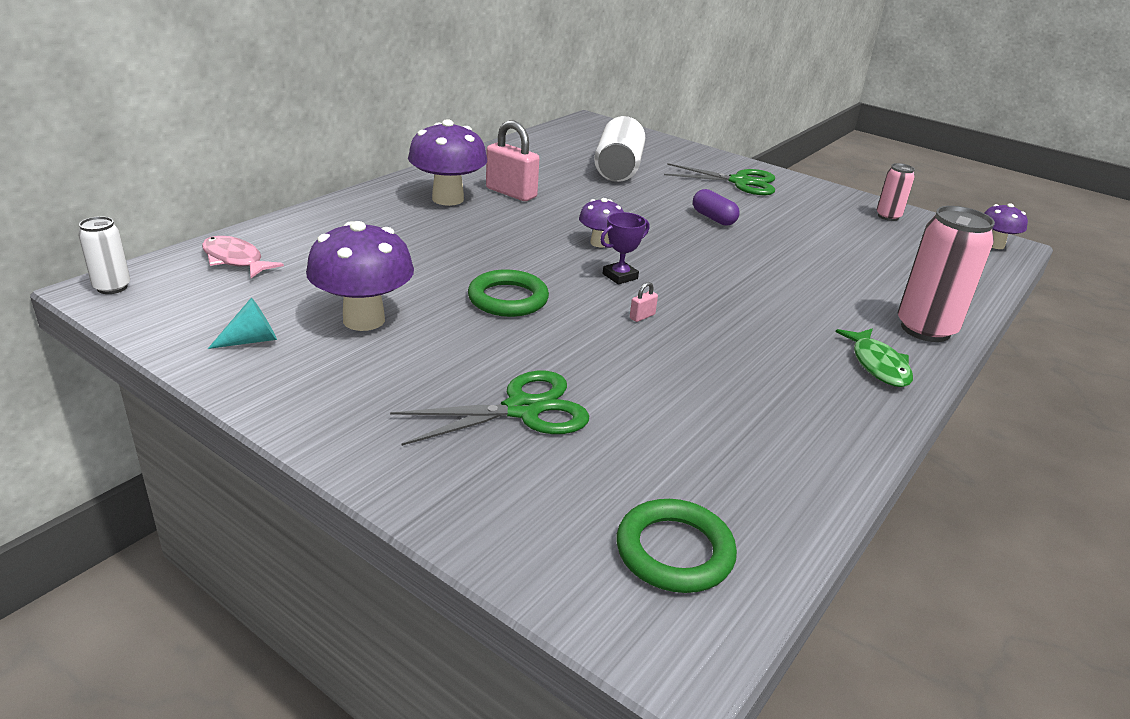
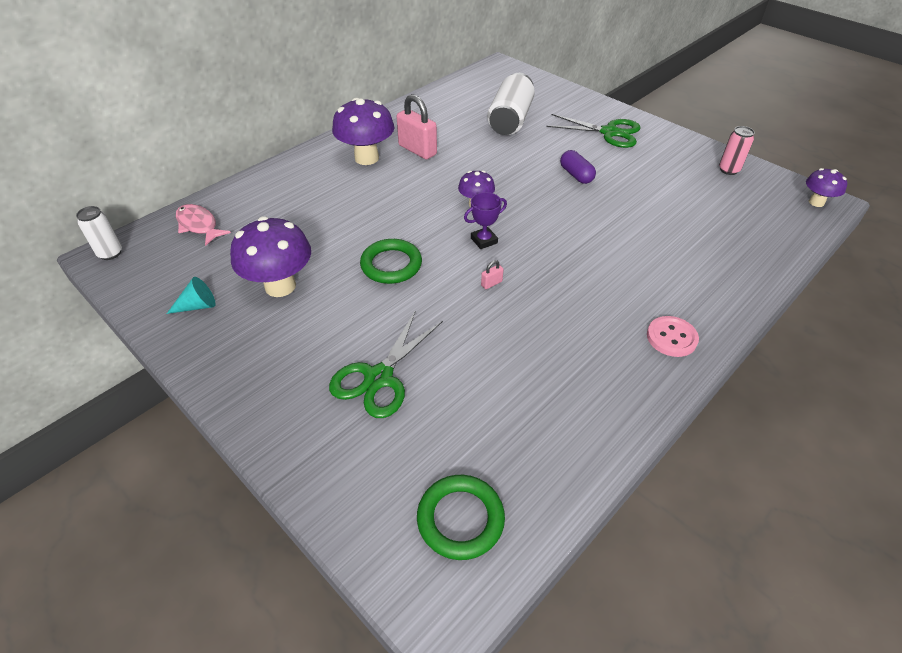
camera: 10 degrees right, 15 degrees up
(523, 409) = (379, 377): green scissors -> green scissors turned 135 degrees clockwise
(878, 365) = (671, 337): green fish -> pink button
(925, 329) = (724, 299): pink can -> none

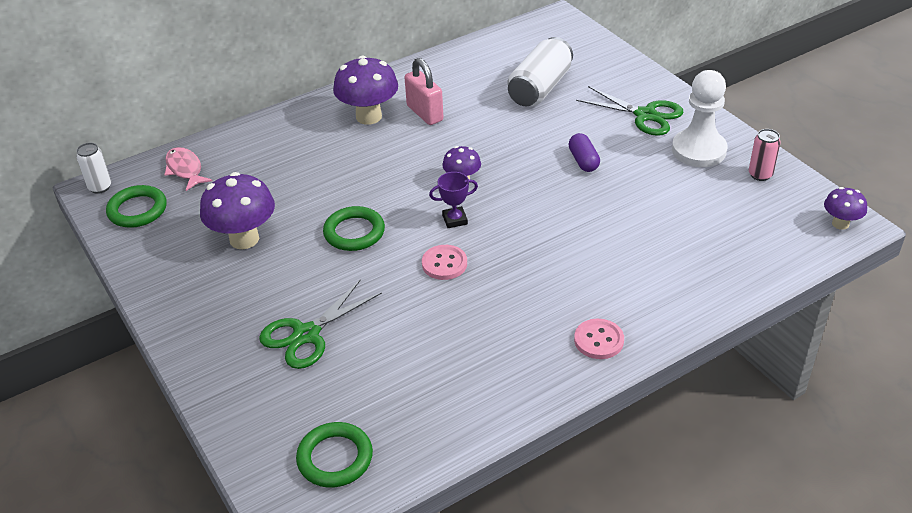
camera: 15 degrees right, 5 degrees down
(157, 271) = (137, 210): none -> green ring
(197, 306) = (166, 247): turquoise cone -> none
(491, 283) = (444, 264): pink padlock -> pink button
(668, 156) = (698, 150): none -> white pawn

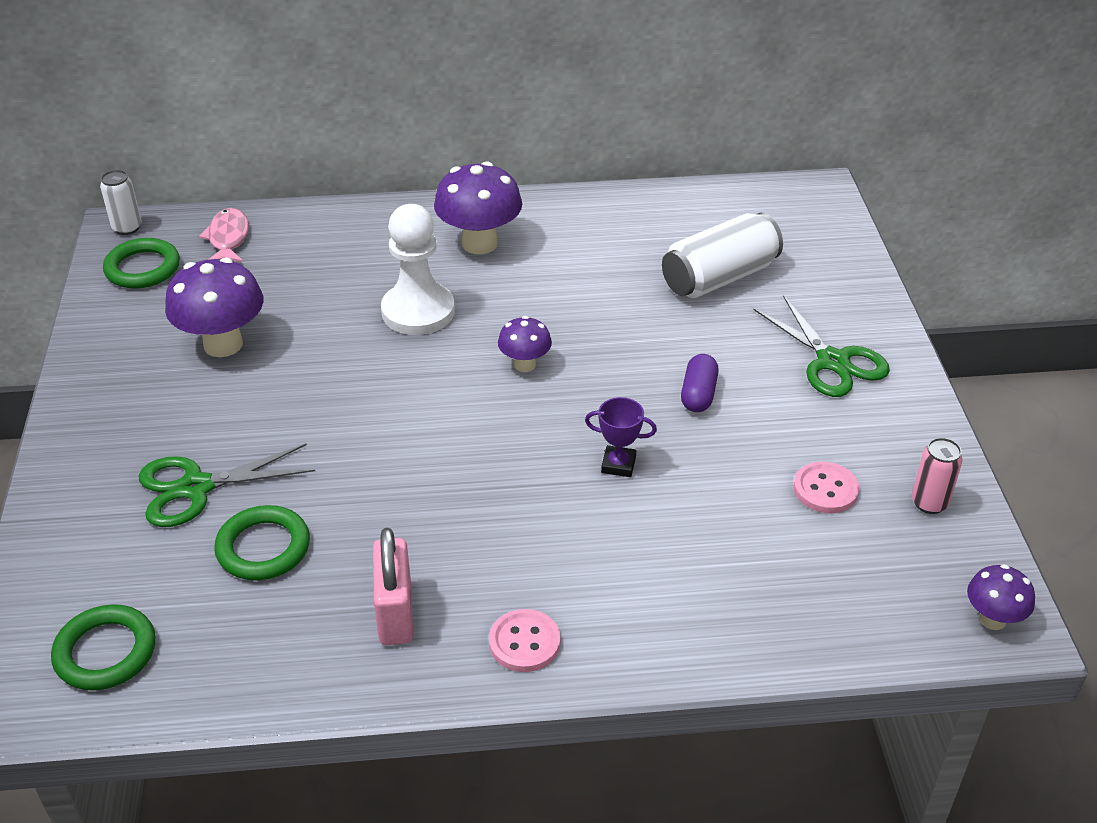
camera: 25 degrees right, 0 degrees up
(354, 232) = (347, 383): green ring -> green ring (263, 548)
(424, 113) = (549, 262): pink padlock -> pink padlock (395, 613)
(444, 264) = (418, 463): pink button -> pink button (825, 489)
(455, 220) = (475, 412): purple trophy -> purple trophy (618, 465)
(698, 150) = (868, 436): white pawn -> white pawn (418, 311)

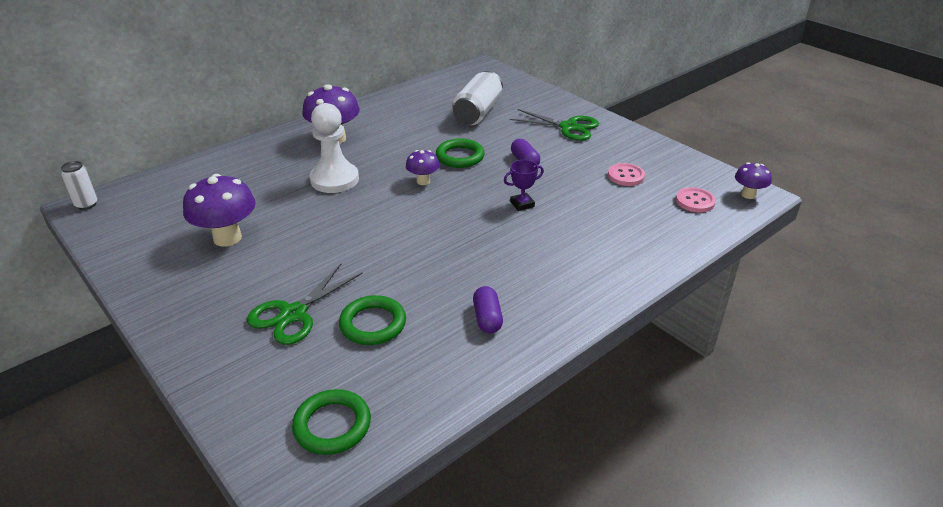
camera: 35 degrees left, 5 degrees down
(143, 268) = (123, 221): green ring -> green ring (460, 157)
(228, 238) = (169, 186): pink fish -> none
(395, 613) = (487, 318): pink padlock -> purple capsule
(524, 642) = (569, 298): pink button -> pink button (695, 201)
(929, 503) = (672, 164): pink can -> none

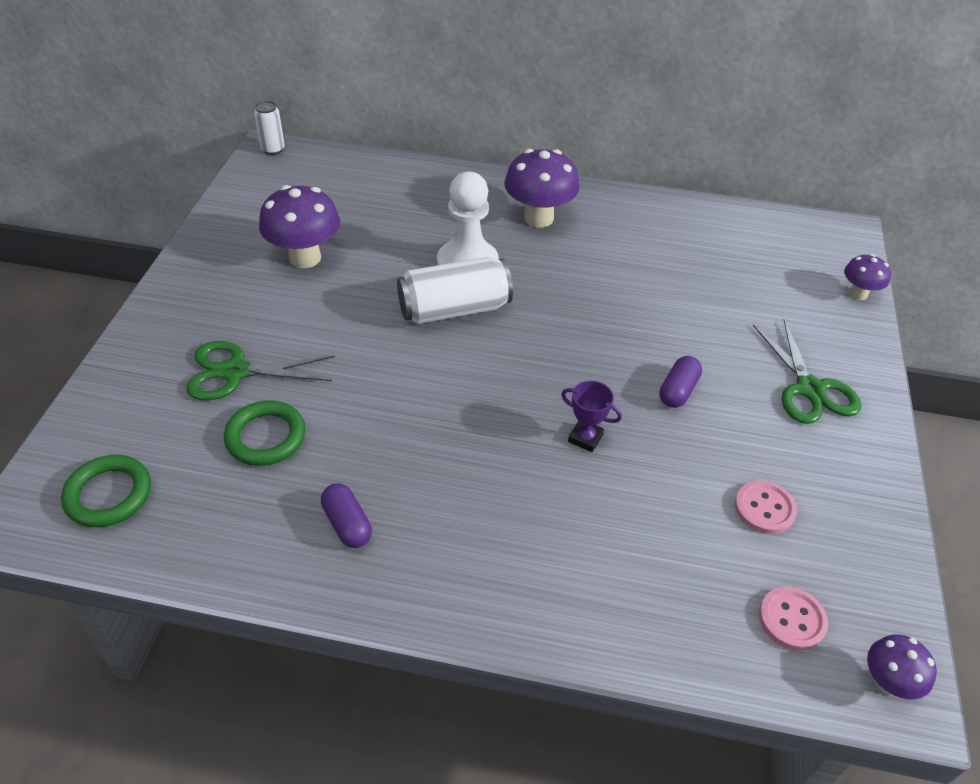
camera: 50 degrees right, 10 degrees up
(423, 181) = (538, 329): purple mushroom -> purple mushroom (858, 294)
(460, 157) = (620, 330): green ring -> none
(477, 113) = (732, 290): white can -> white can (454, 309)
(487, 318) = (347, 524): purple capsule -> purple capsule turned 75 degrees counterclockwise

